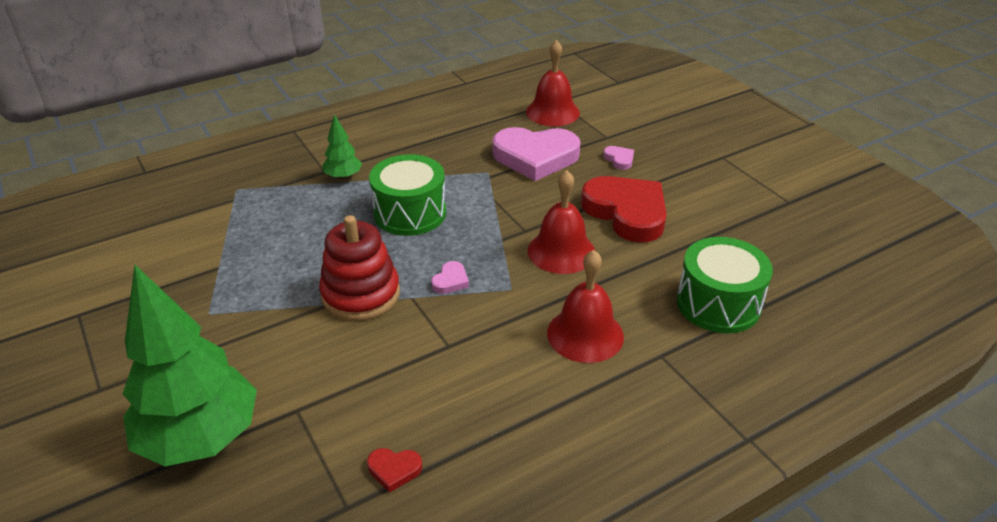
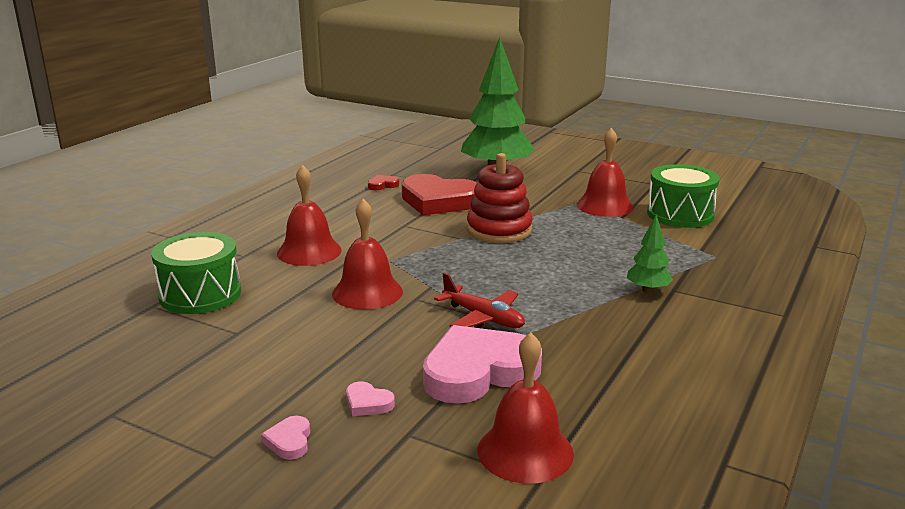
camera: 150 degrees right, 15 degrees down
(201, 293) = (605, 206): none -> red bell
(410, 213) = (538, 281): green drum -> green drum (680, 214)
(450, 281) = (443, 252): pink heart -> pink heart (289, 441)
(491, 194) = (483, 318): none -> red plane
(626, 212) = (322, 342): red heart -> red heart (439, 201)

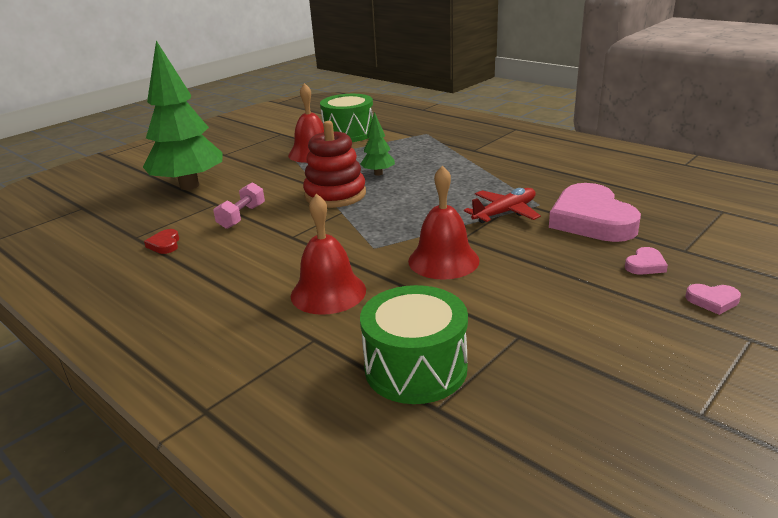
camera: 75 degrees left, 5 degrees up
(439, 201) = (242, 216): red heart -> pink dumbbell
(525, 451) = (692, 212): red bell -> none
(647, 290) = (472, 157): green tree -> green tree (378, 173)

